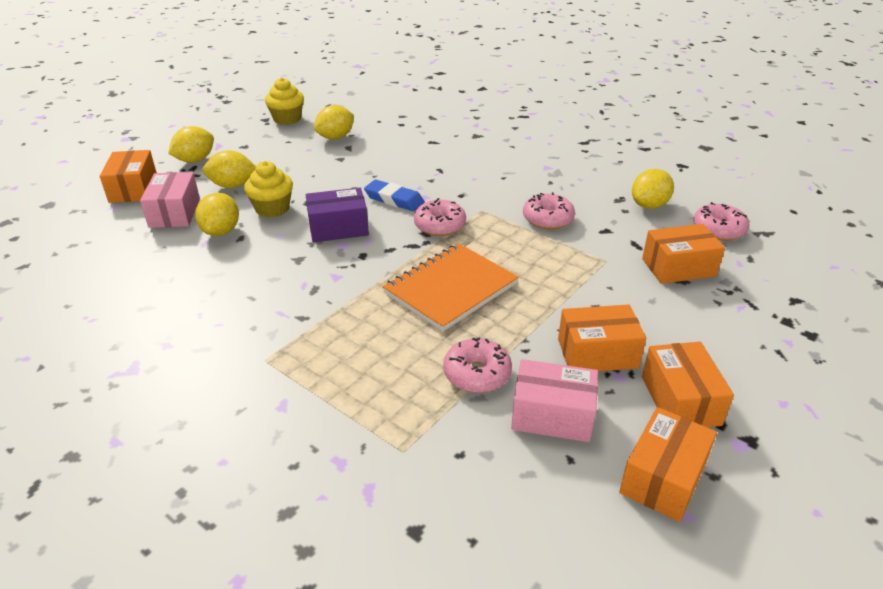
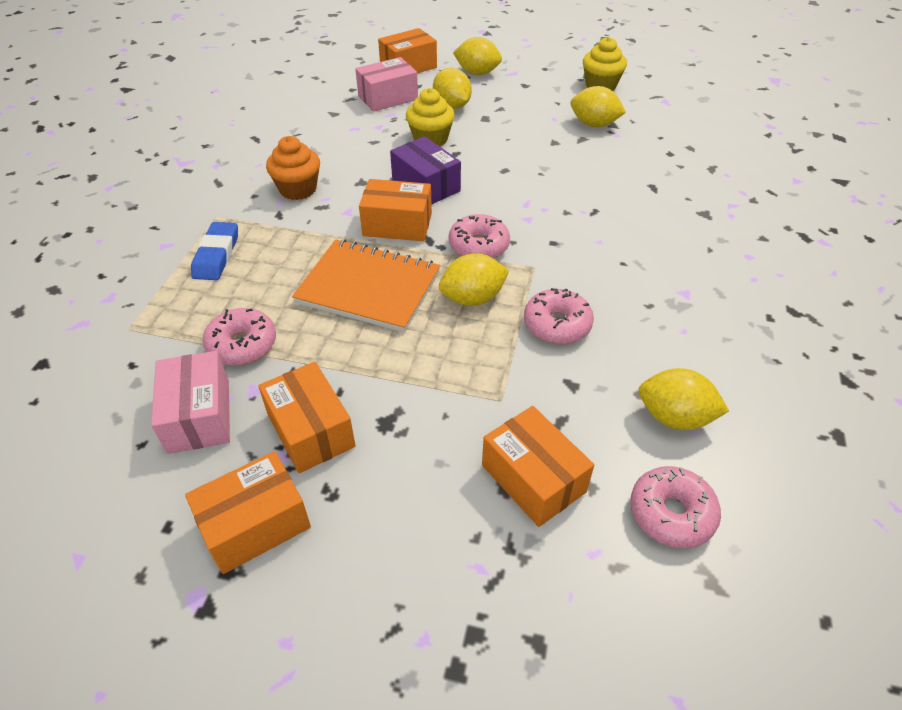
camera: 65 degrees right, 10 degrees up
(221, 231) = (376, 129): yellow lemon -> yellow lemon (472, 298)
(272, 297) = (298, 189): none -> orange cupcake
(394, 199) = (504, 201): blue eraser -> blue eraser (217, 255)
(663, 478) = (128, 527): orange box -> orange box (397, 225)

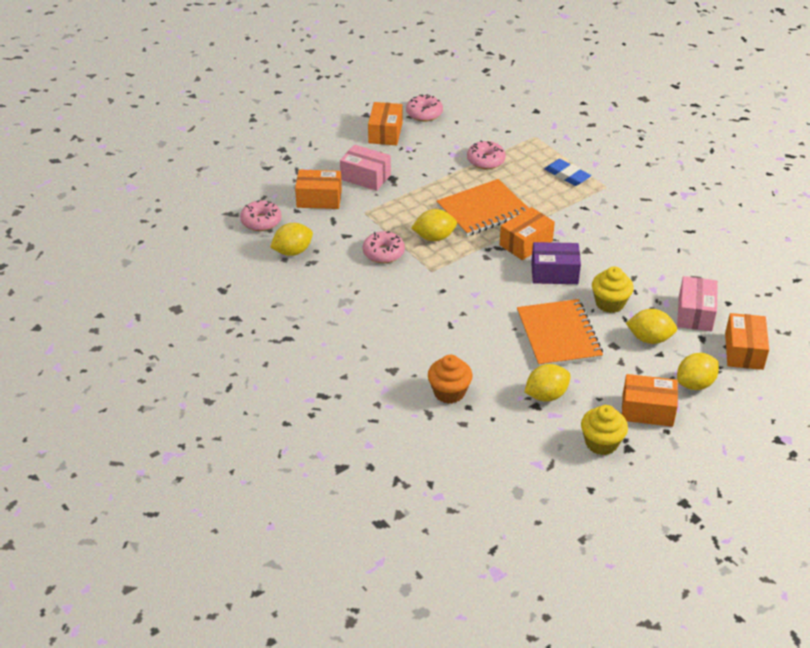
camera: 130 degrees right, 5 degrees down
(199, 416) = (455, 137): pink box -> pink box (365, 177)
(298, 189) = (604, 224): orange cupcake -> orange cupcake (449, 392)
(310, 430) = (412, 159): orange box -> orange box (647, 410)
(472, 298) = (434, 237): yellow lemon -> yellow lemon turned 60 degrees clockwise
(478, 246) = (472, 262): pink donut -> pink donut (424, 113)
(514, 147) = (558, 335): none -> orange notebook

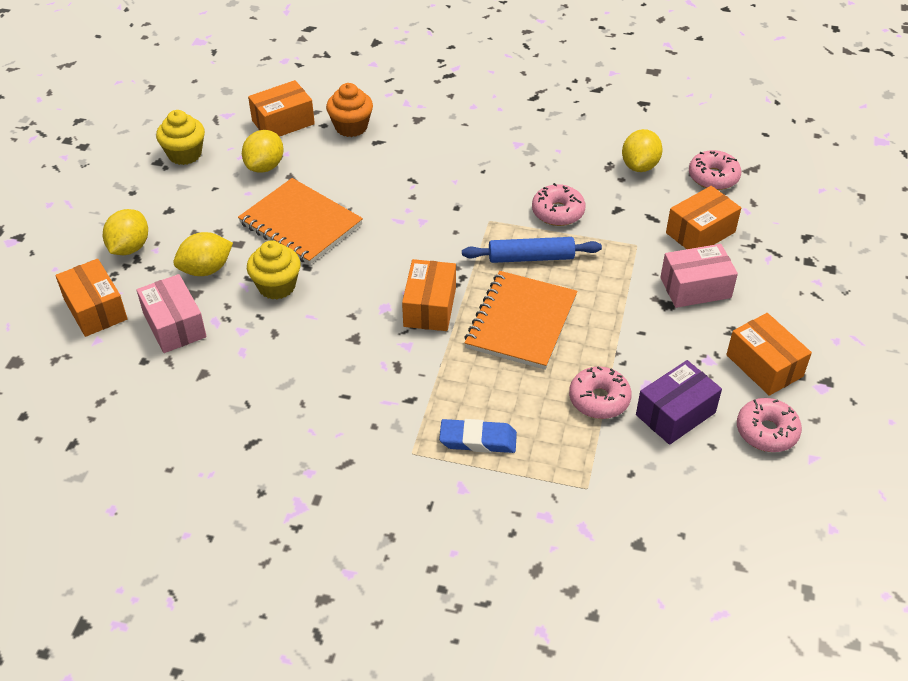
camera: 140 degrees right, 5 degrees up
(434, 237) = (531, 257): yellow lemon -> blue rolling pin
(554, 273) = (365, 288): purple box -> purple box (675, 414)
(647, 410) = (161, 200): orange box -> orange box (283, 122)

